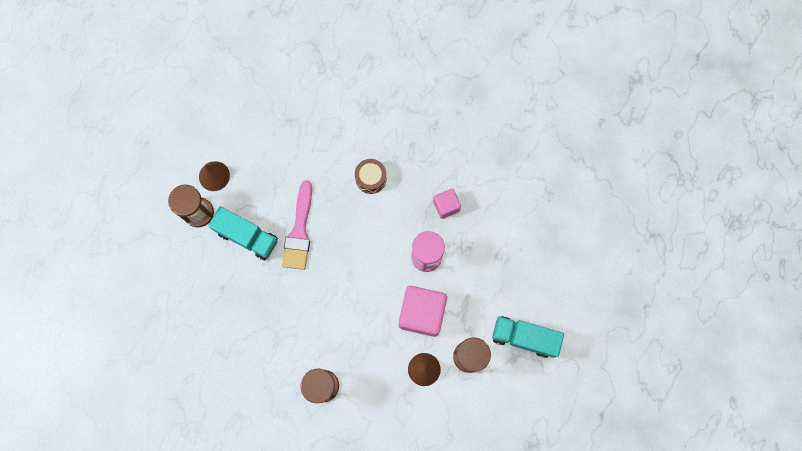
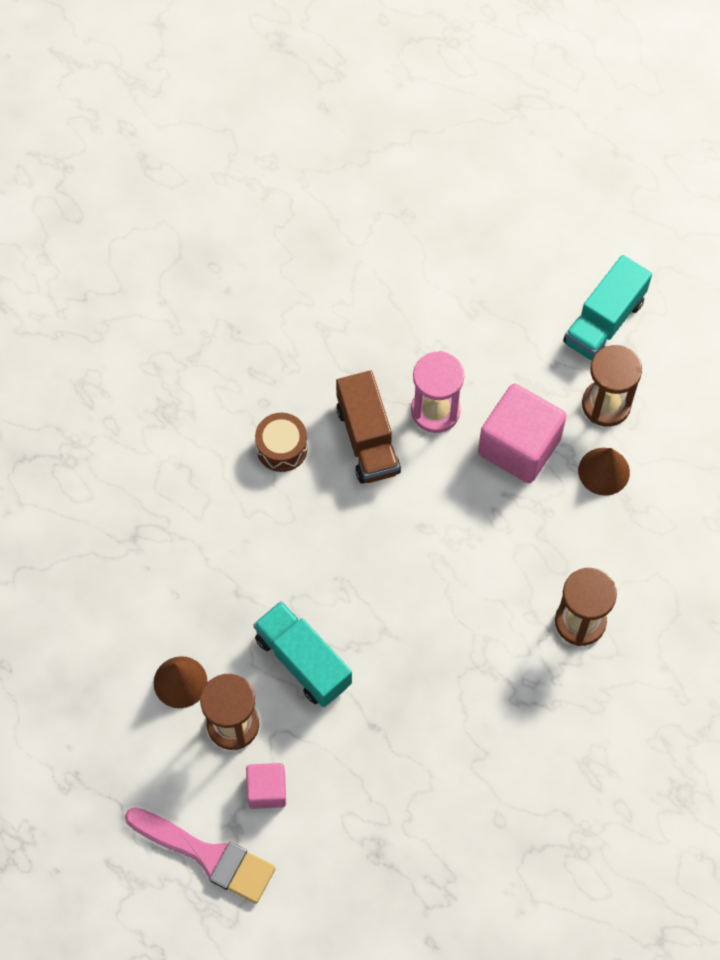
camera: 70 degrees left, 10 degrees down
(247, 237) = (303, 661): turquoise truck -> turquoise truck turned 90 degrees counterclockwise
(299, 231) = (325, 579): pink brush -> pink brush (207, 855)
(393, 224) = (367, 439): none -> brown truck
(446, 206) = (368, 357): pink cube -> pink cube (267, 790)

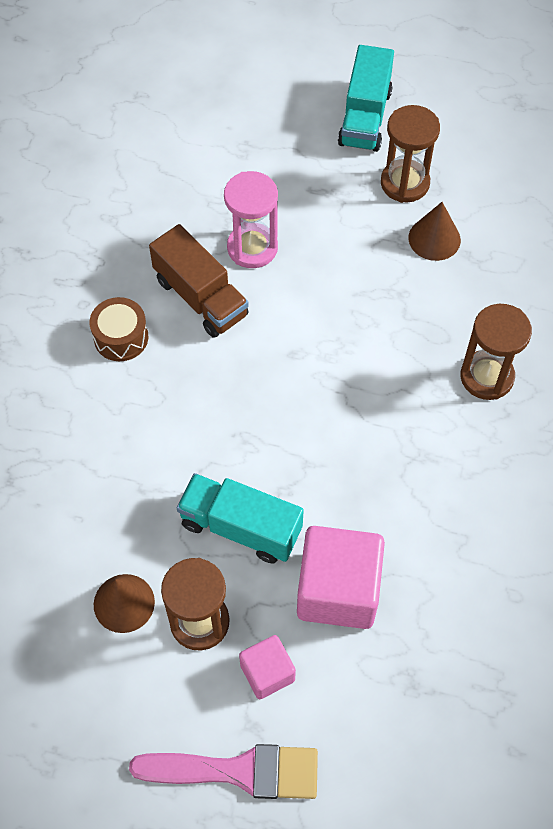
camera: 25 degrees left, 5 degrees down
(519, 446) = (346, 248): pink cube -> pink cube (338, 590)

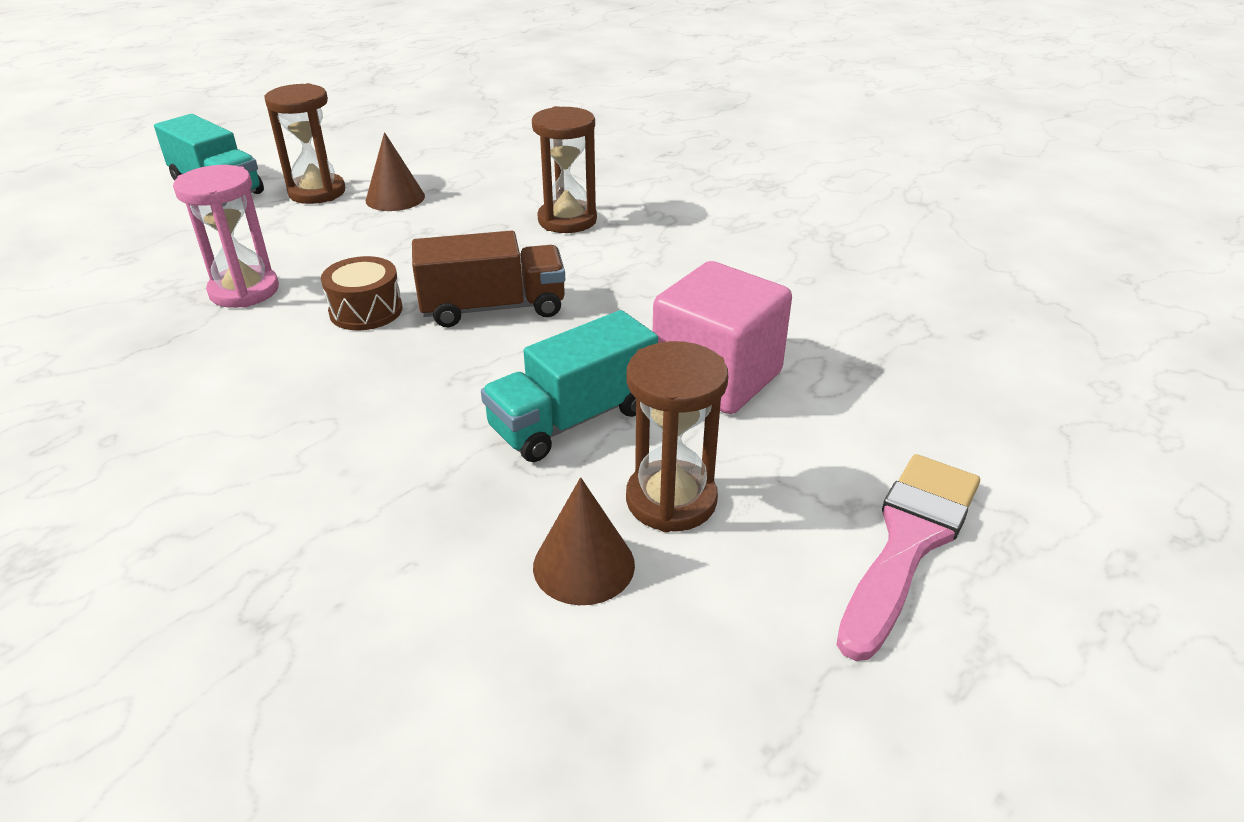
camera: 60 degrees left, 25 degrees down
(121, 337) = (203, 423): brown drum -> brown drum (366, 311)
(201, 297) = (247, 344): brown truck -> brown truck (493, 308)
(267, 673) = (784, 466): pink cube -> none

